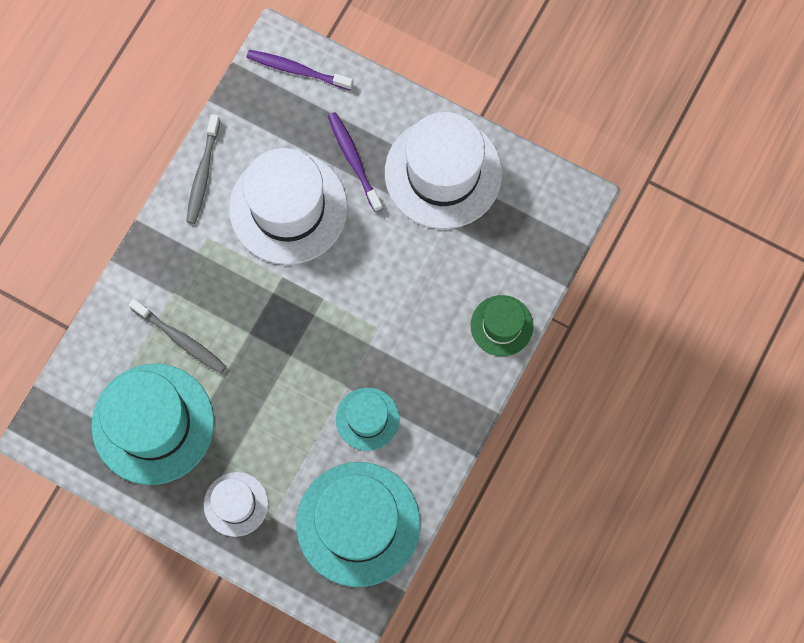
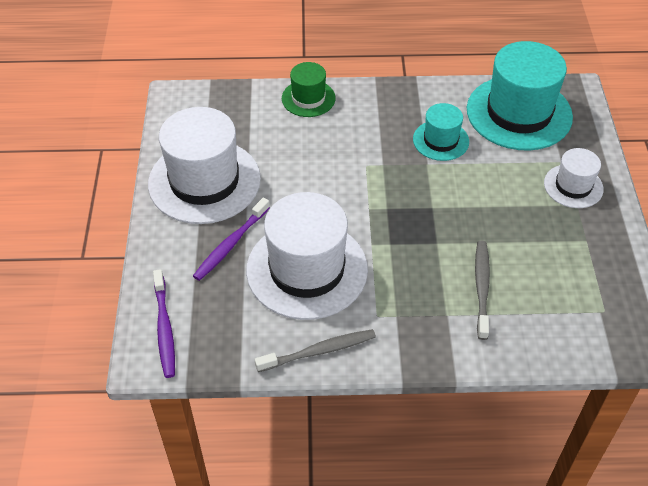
camera: 120 degrees left, 25 degrees down
(153, 424) = (566, 270): turquoise hat -> none

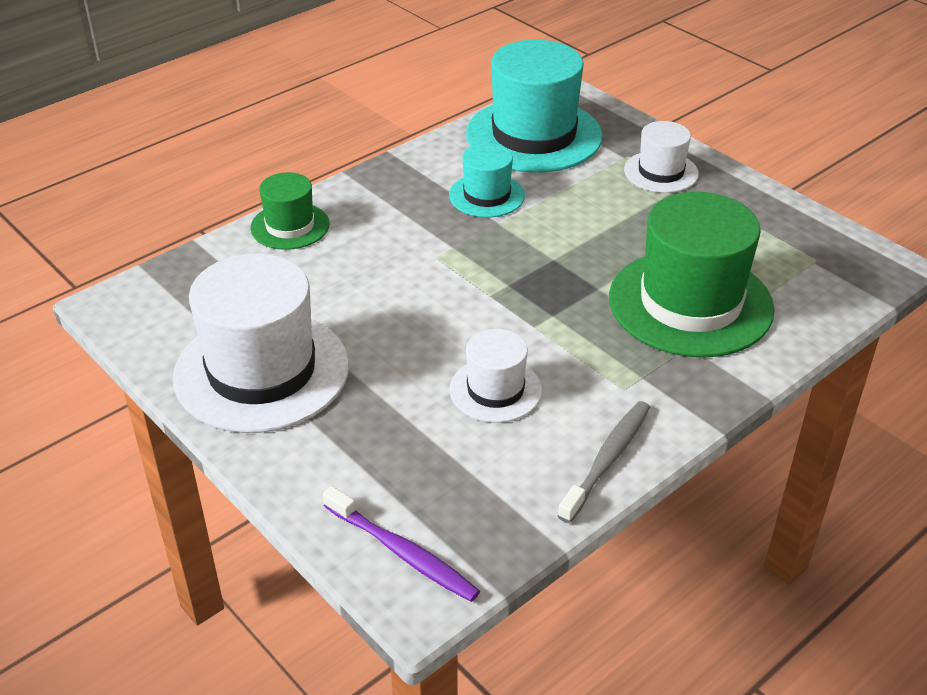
camera: 40 degrees left, 10 degrees down
(231, 244) = (376, 416): purple toothbrush -> none
(307, 269) = (495, 390): white hat -> white hat, size x0.52
(481, 288) = (690, 303): grey toothbrush -> green hat

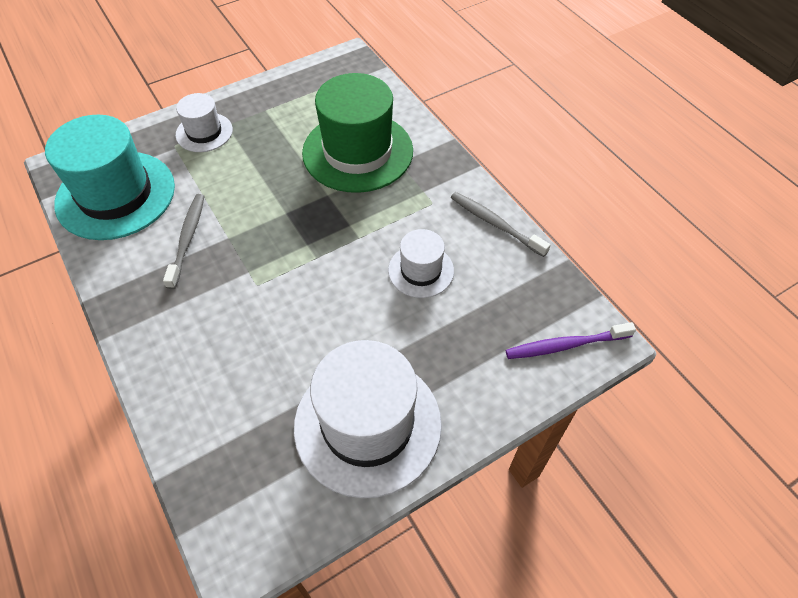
camera: 80 degrees left, 15 degrees up
(290, 226) = (170, 390): green hat -> none
(402, 552) = (566, 345): purple toothbrush -> purple toothbrush turned 150 degrees counterclockwise
(487, 195) = (187, 239): turquoise hat -> grey toothbrush

